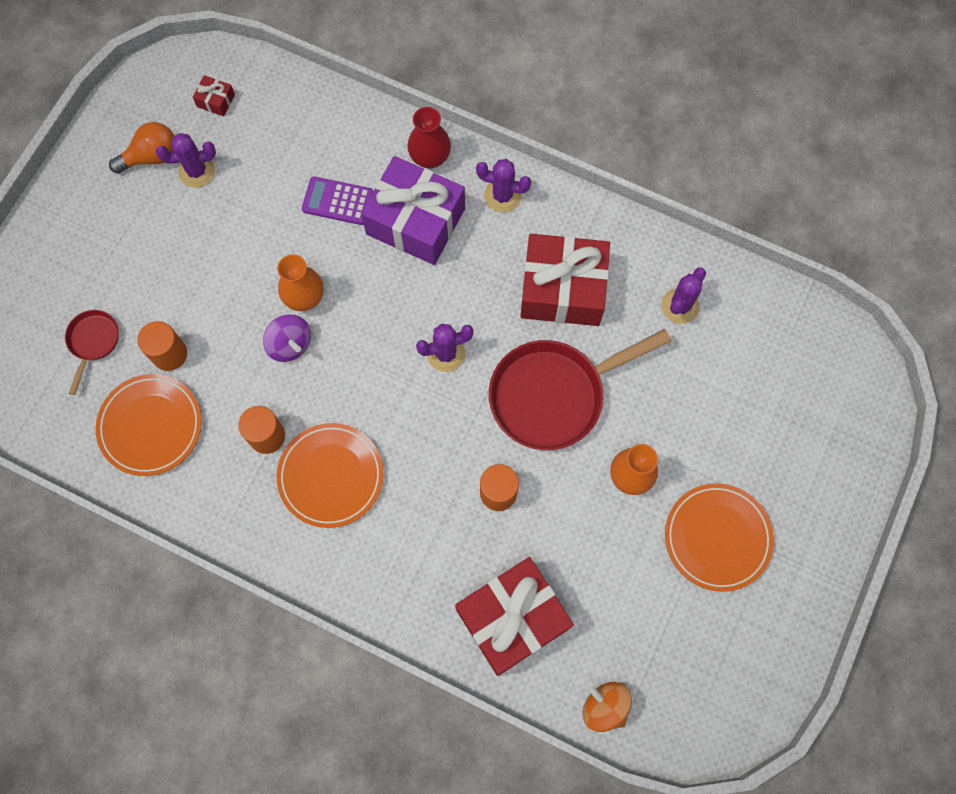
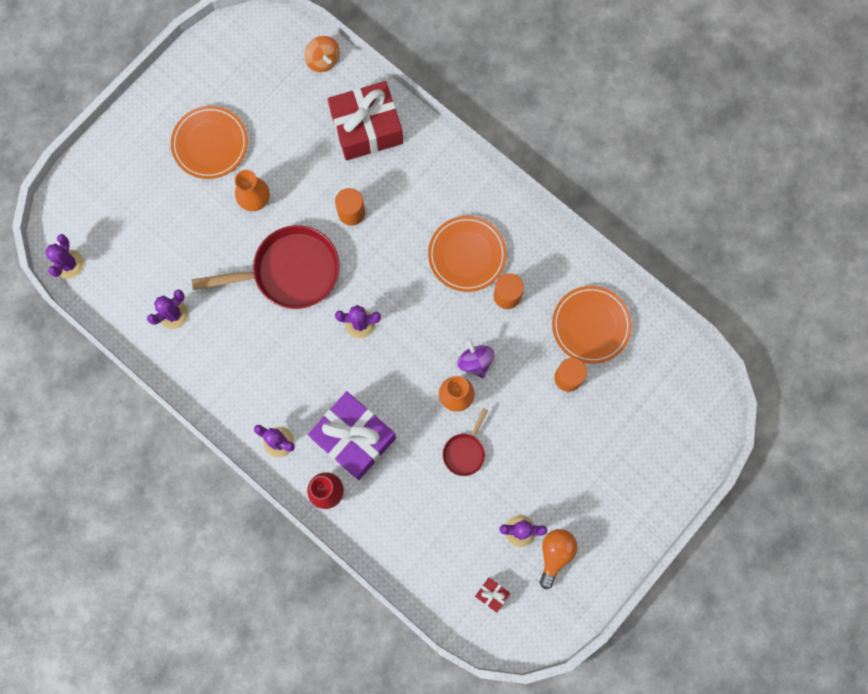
camera: 165 degrees left, 5 degrees up
(93, 342) = (625, 403): red pan -> red pan (465, 452)
(151, 157) = (555, 554): orange light bulb -> orange light bulb turned 120 degrees clockwise
(338, 201) = (411, 472): purple calculator -> none
(562, 289) = (257, 351): red gift -> none
(832, 333) = (69, 264): none -> purple cactus

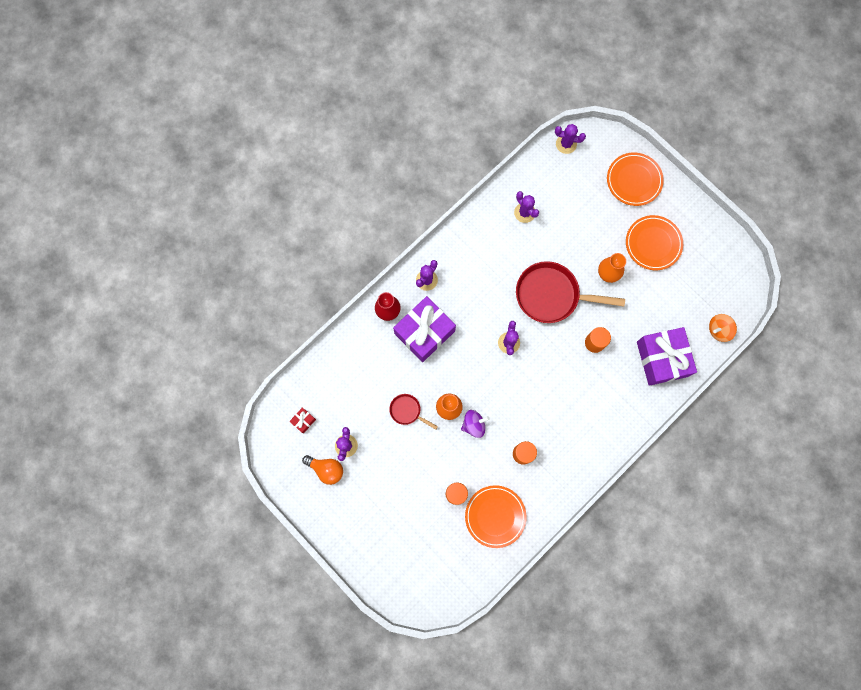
camera: 95 degrees right, 0 degrees up
(290, 271) = (551, 295): red pan -> red pan turned 105 degrees clockwise
(366, 128) = (662, 359): red gift -> purple gift
(467, 255) = (557, 426): orange plate -> orange plate (634, 180)

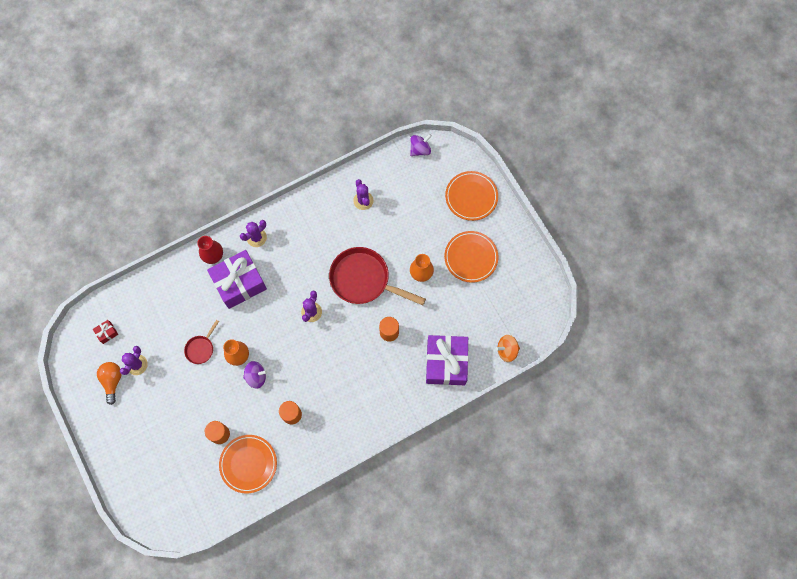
camera: 15 degrees right, 5 degrees down
(326, 469) = (112, 381): orange light bulb -> orange light bulb turned 135 degrees counterclockwise
(407, 411) = (201, 348): red pan -> red pan turned 105 degrees counterclockwise
(566, 144) = (420, 149): purple cactus -> purple spinning top

